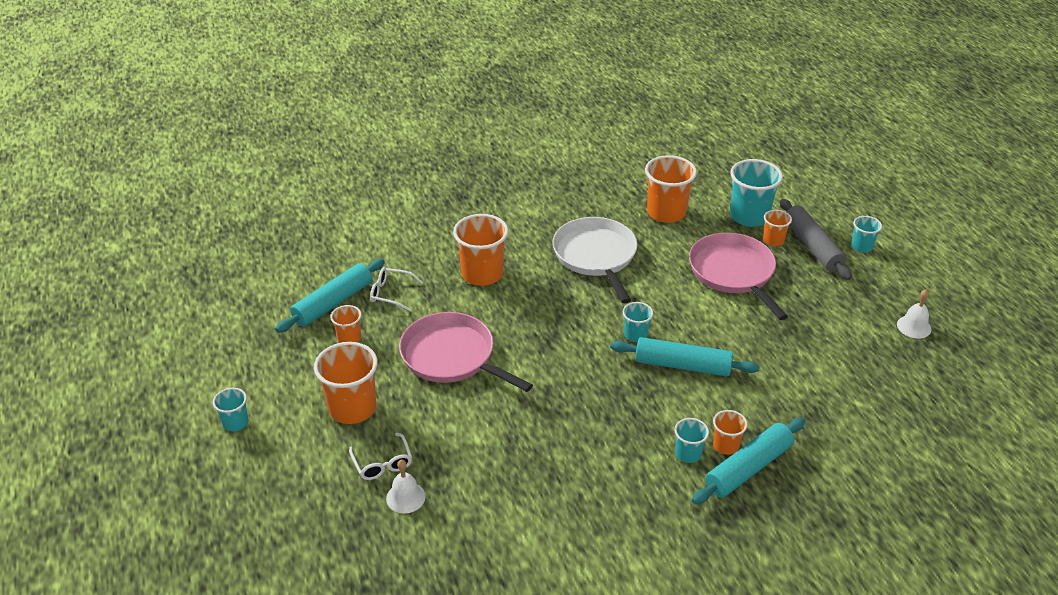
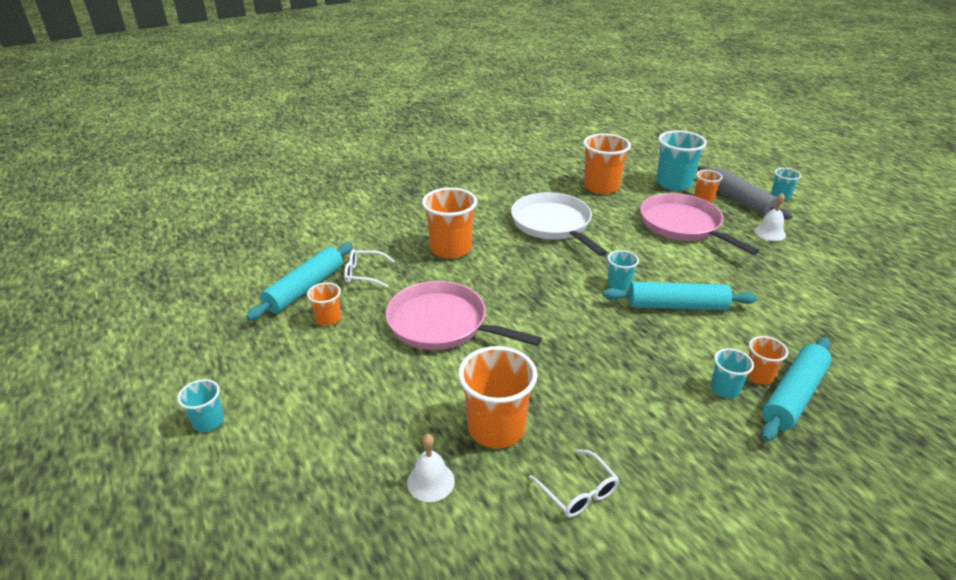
camera: 10 degrees left, 5 degrees down
(352, 408) = (345, 388): orange cup -> orange cup (496, 428)
(382, 463) = (393, 445): white glasses -> white glasses (578, 492)
(914, 326) = (865, 251): white bell -> white bell (769, 232)

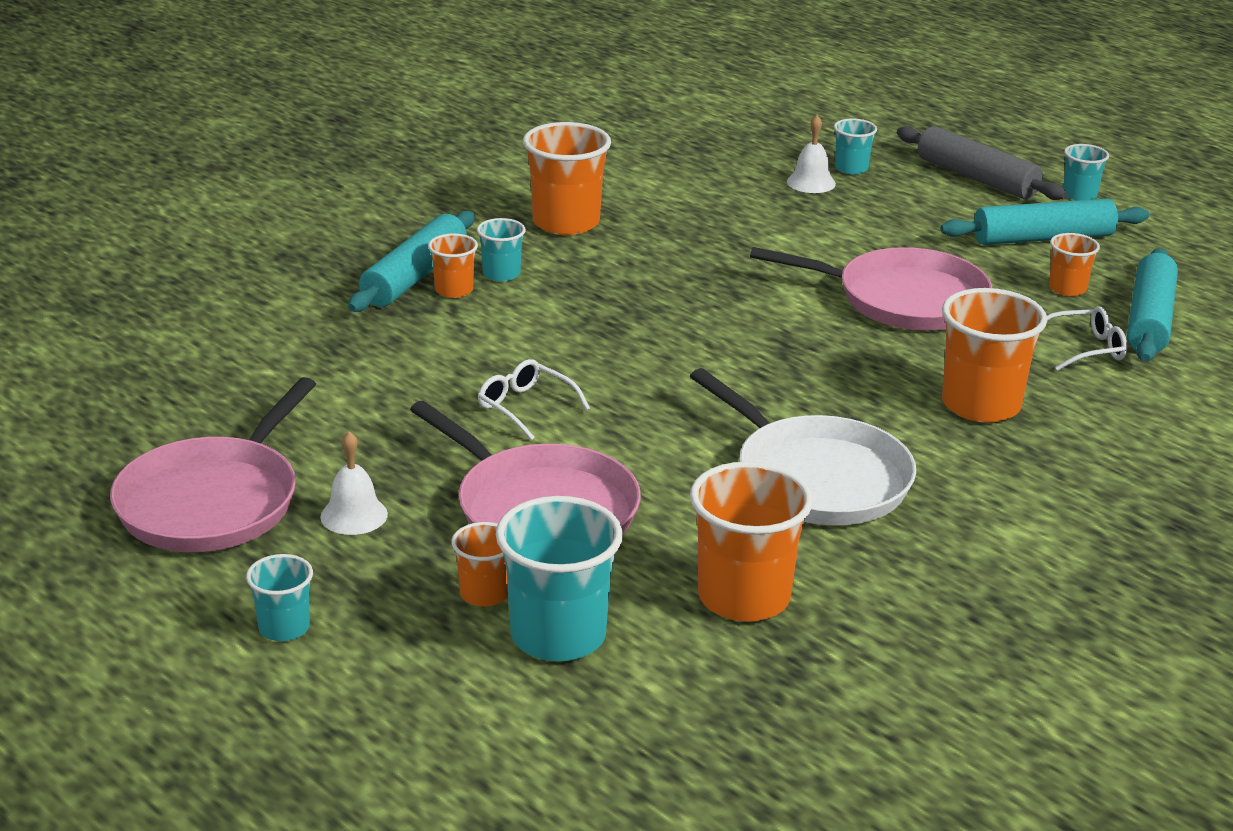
camera: 165 degrees right, 5 degrees down
(496, 428) = (768, 219): orange cup -> orange cup (566, 223)
(578, 492) = (663, 190): white glasses -> white glasses (525, 407)
(619, 284) = (658, 379): turquoise cup -> turquoise cup (851, 168)
(676, 306) = (560, 358): turquoise rolling pin -> turquoise rolling pin (1043, 238)
(739, 200) = (396, 601): grey rolling pin -> grey rolling pin (977, 178)
(841, 246) = (213, 501): none -> pink pan

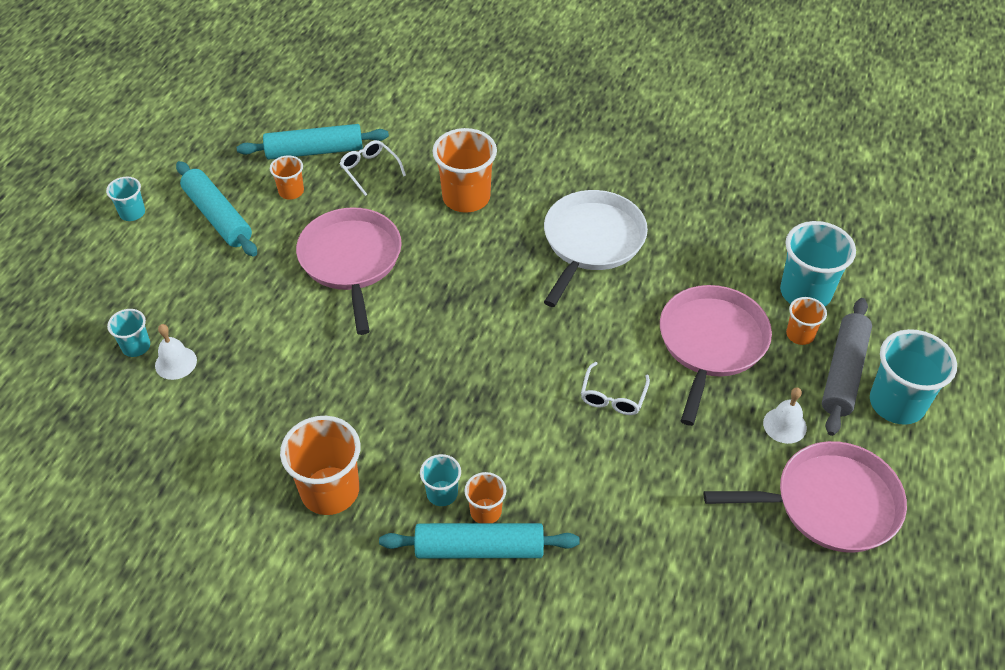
camera: 115 degrees left, 20 degrees up
(284, 628) = (897, 403): turquoise cup -> turquoise cup, size x1.88
(743, 597) = (718, 237): orange cup -> none
(977, 178) = (124, 271): grey rolling pin -> grey rolling pin (843, 372)

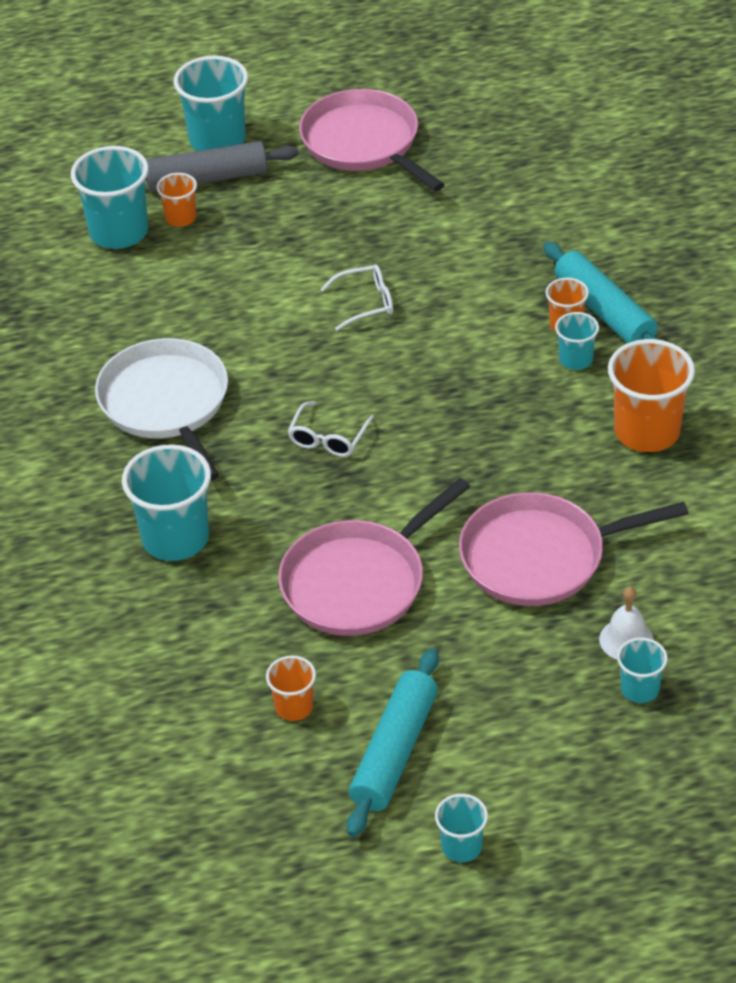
camera: 120 degrees left, 5 degrees down
(314, 151) = (202, 730): turquoise rolling pin -> none
(369, 170) = (195, 653): white glasses -> white glasses (328, 438)
(466, 197) = (175, 538): orange cup -> turquoise cup
(591, 242) = (166, 404): white pan -> white pan turned 75 degrees clockwise
(711, 343) = (242, 267): pink pan -> pink pan (540, 557)
(784, 425) = (302, 192): white bell -> none

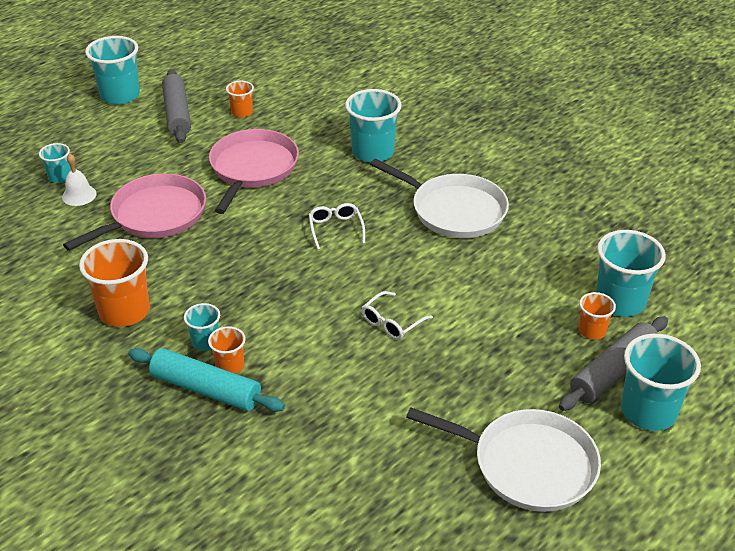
camera: 145 degrees right, 5 degrees down
(364, 143) = (527, 464): pink pan -> white pan
(394, 751) = (177, 114): turquoise rolling pin -> grey rolling pin
(462, 846) = (120, 95): turquoise cup -> turquoise cup, size x1.88

